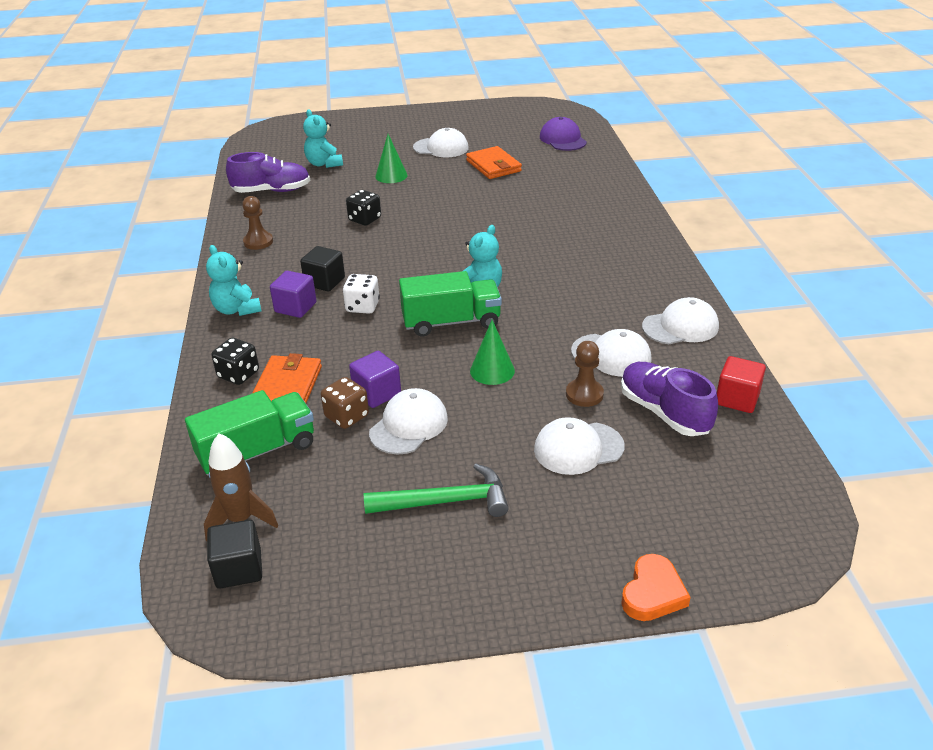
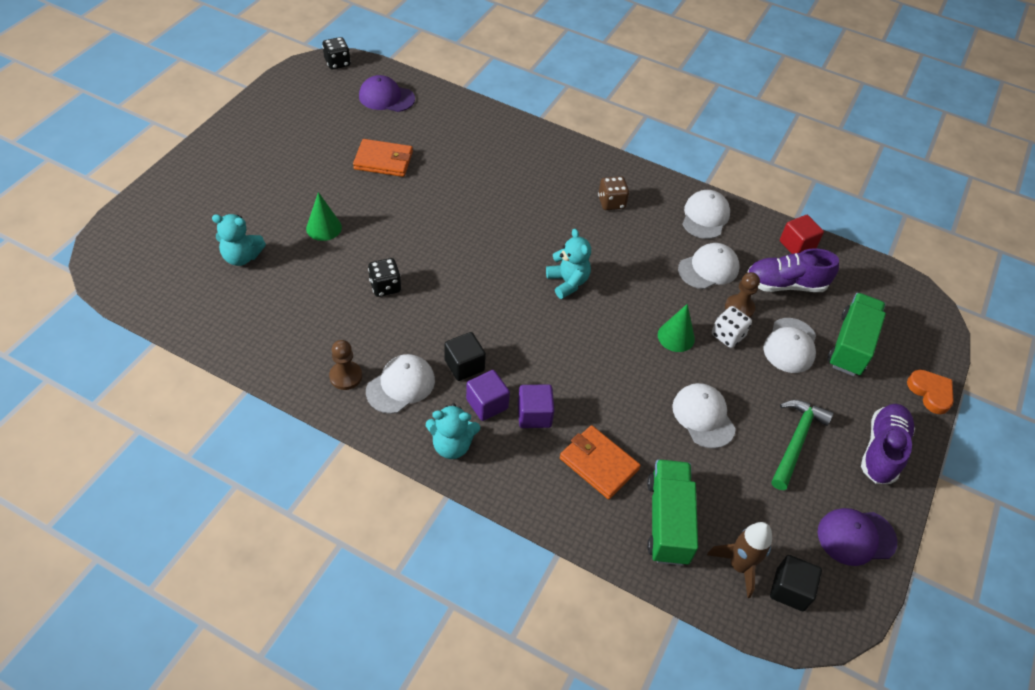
camera: 60 degrees left, 15 degrees up
(238, 374) = (555, 488): black dice -> black dice (337, 63)
(272, 191) = (253, 320): purple shoe -> purple shoe (882, 450)
(346, 416) = (666, 446): brown dice -> brown dice (611, 202)
(354, 599) = (856, 537): none -> purple cap
(362, 306) = (526, 361): white dice -> white dice (728, 335)
(377, 393) = (651, 414): purple cube -> purple cube (534, 415)
(441, 148) = (309, 169): white cap -> white cap (401, 385)
(451, 322) = (596, 323): green truck -> green truck (851, 345)

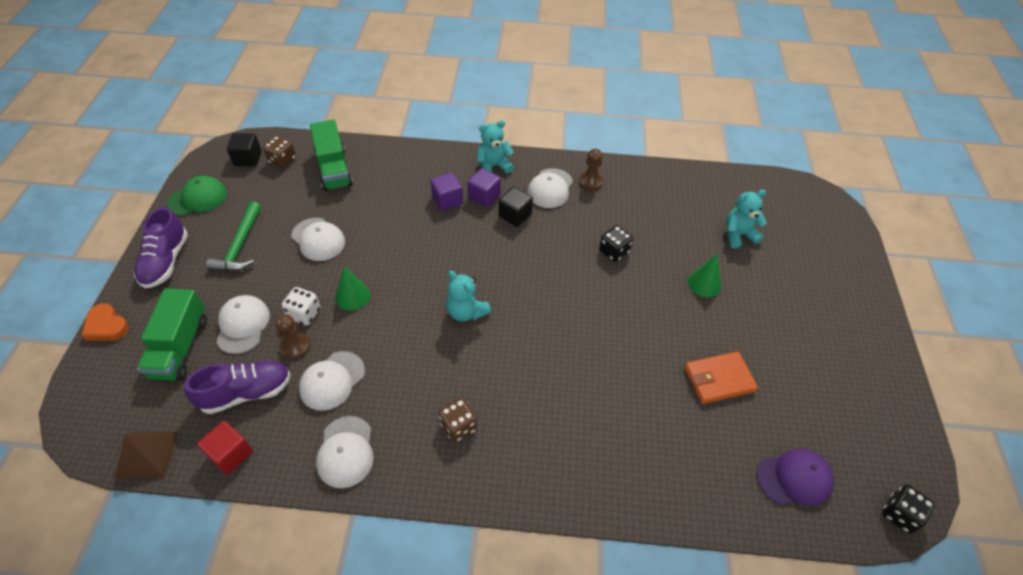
camera: 160 degrees right, 0 degrees up
(599, 464) = (390, 186): orange wallet -> none
(739, 566) = (282, 161): brown rocket -> brown dice
(856, 537) = (198, 198): purple cap -> green cap
(865, 267) = (147, 454): none -> brown pyramid

